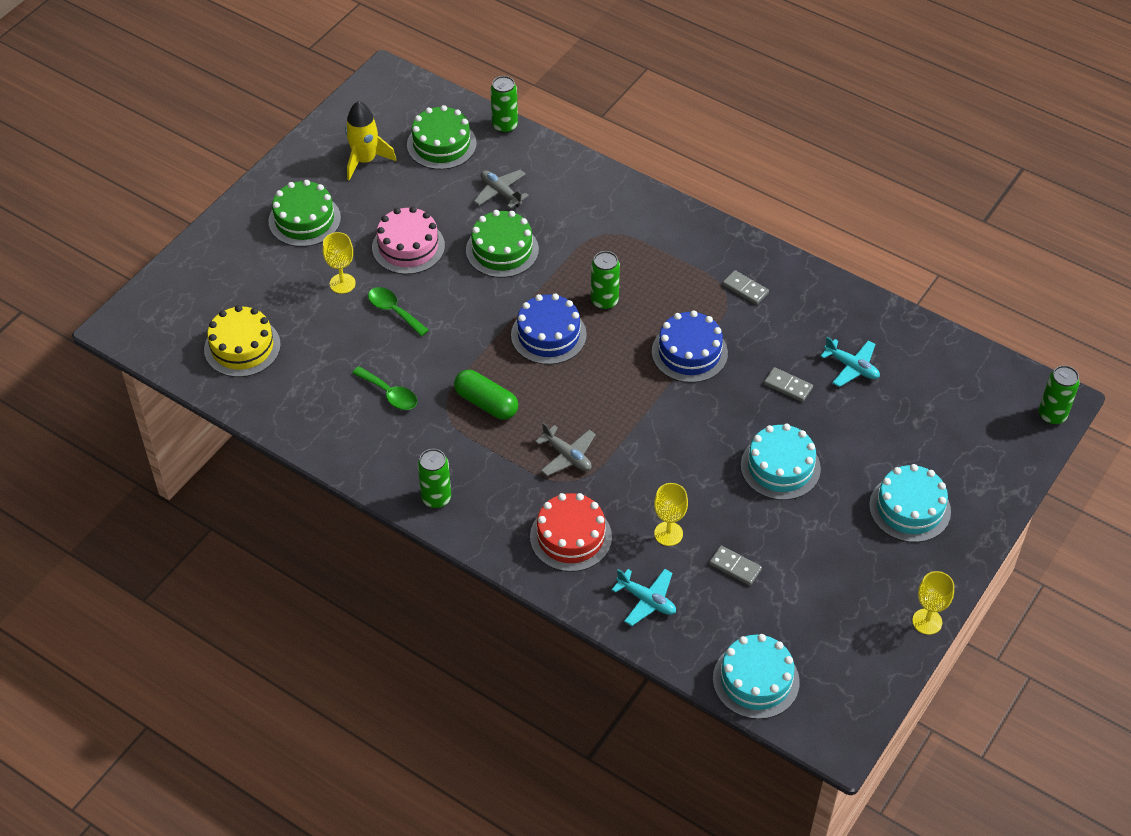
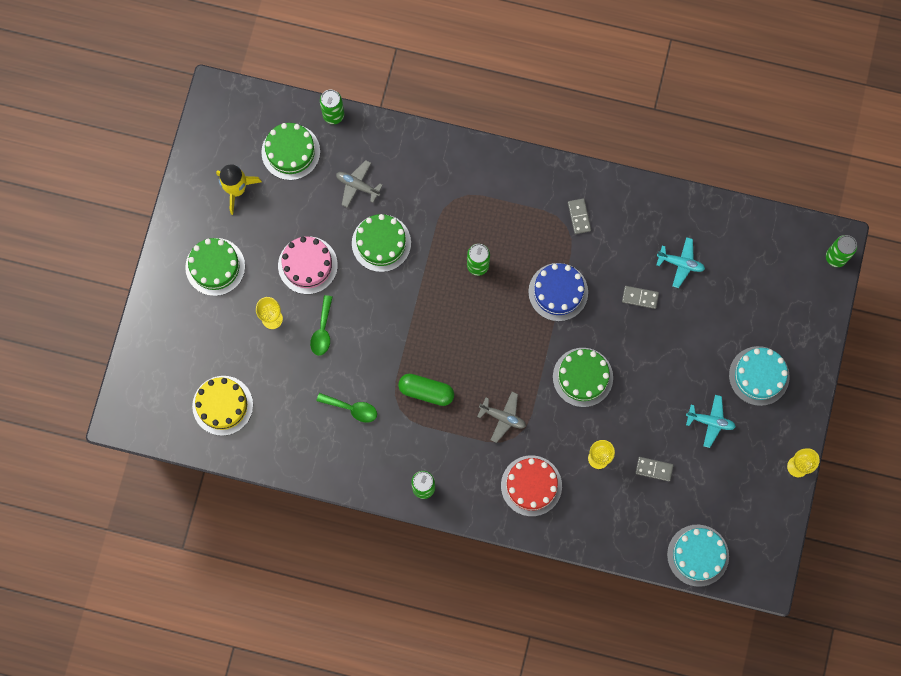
camera: 20 degrees left, 25 degrees up
(394, 311) = (322, 331): green spoon -> green spoon turned 105 degrees counterclockwise
(548, 335) = (448, 312): blue cake -> none
(647, 600) = (603, 519): turquoise plane -> turquoise plane (710, 421)
(684, 444) = (582, 377): none -> green cake
(745, 289) = (579, 216): grey domino -> grey domino turned 60 degrees clockwise
(780, 467) = (657, 372): turquoise cake -> none

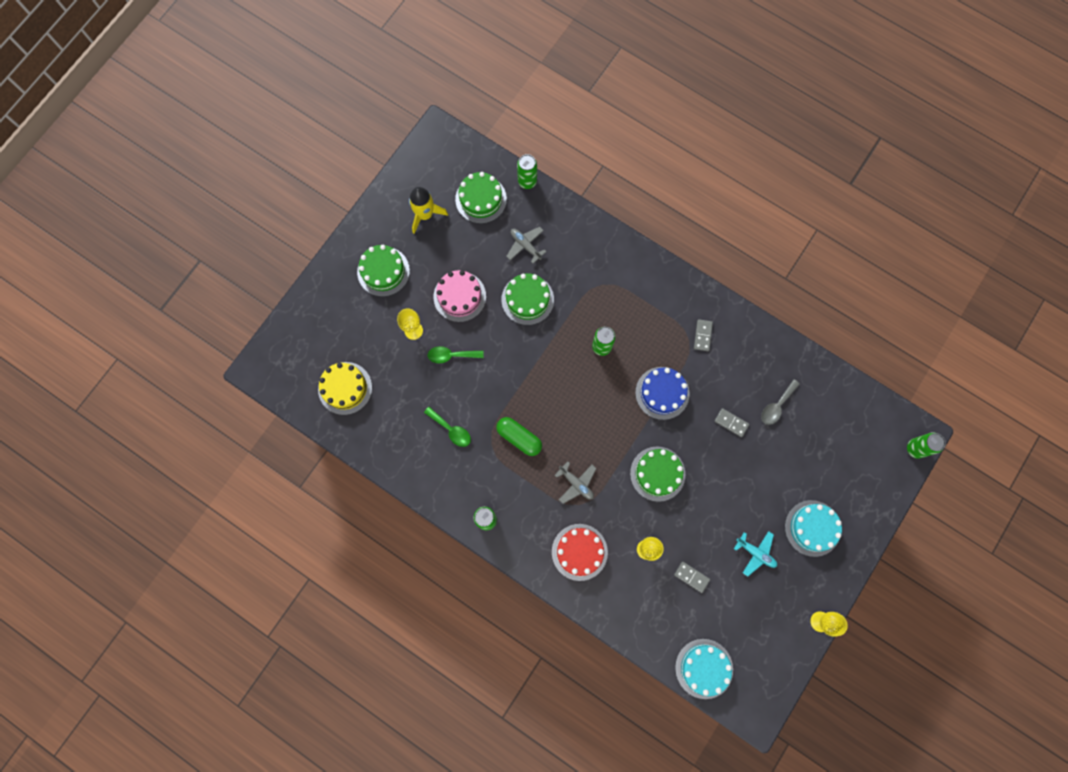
camera: 20 degrees right, 0 degrees up
(322, 331) = (451, 355): green spoon -> green spoon turned 60 degrees clockwise
(680, 263) = (776, 406): turquoise plane -> grey spoon

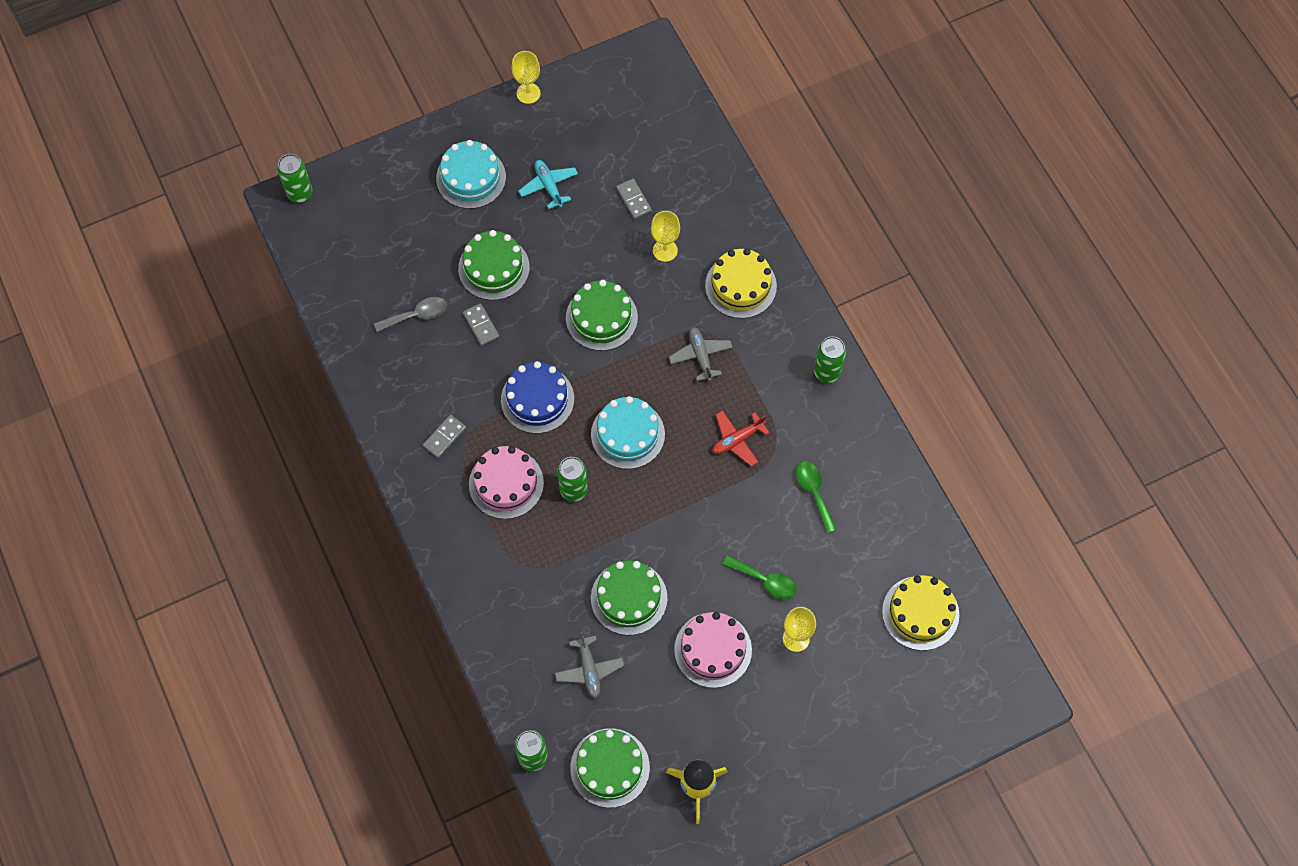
camera: 150 degrees left, 10 degrees down
(383, 271) = (794, 739): green cake -> green cake (494, 268)
(519, 438) = (737, 440): green capsule -> red plane
(579, 552) = (740, 286): red cake -> yellow cake
(645, 328) = (506, 483): none -> pink cake
(704, 668) = (678, 114): turquoise cake -> turquoise cake (628, 434)

